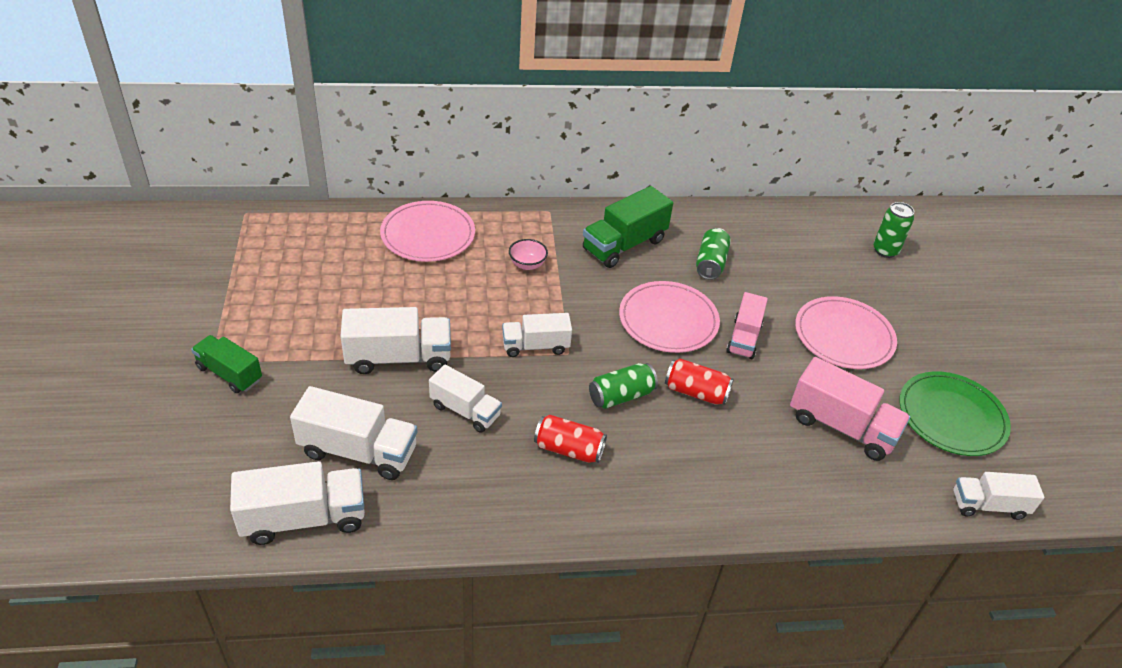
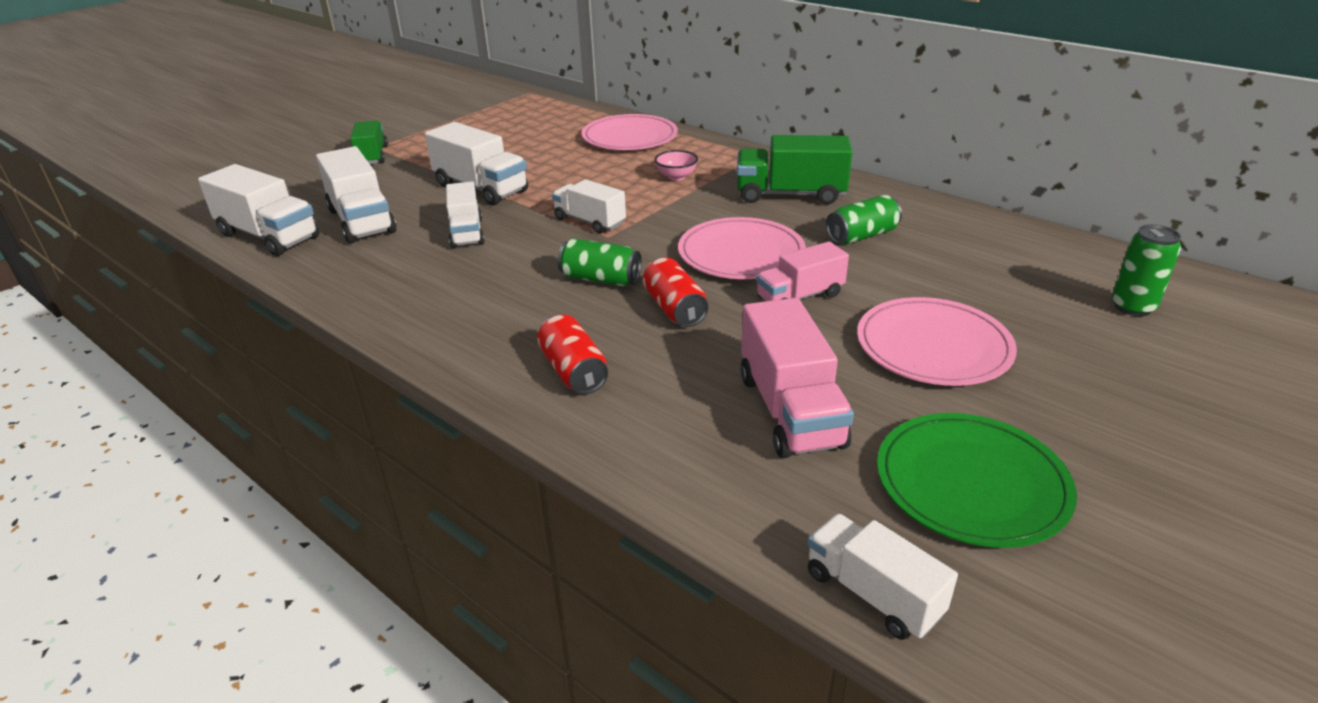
camera: 50 degrees right, 10 degrees down
(569, 449) = (494, 288): red can -> red can (574, 371)

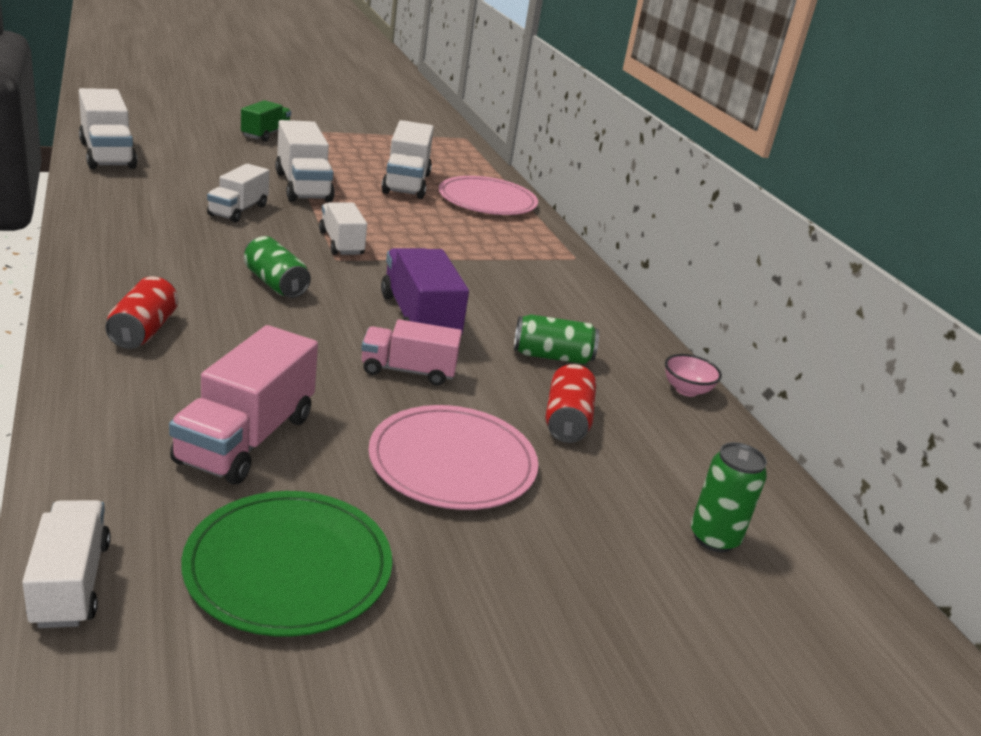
camera: 25 degrees right, 5 degrees down
(361, 221) = (182, 171): white truck -> white truck (406, 183)
(675, 308) = (293, 329): red can -> red can (567, 420)
(676, 177) = (472, 244): pink bowl -> pink bowl (686, 390)
(741, 253) = (419, 319): pink plate -> purple truck
(790, 195) = (546, 299): green truck -> none

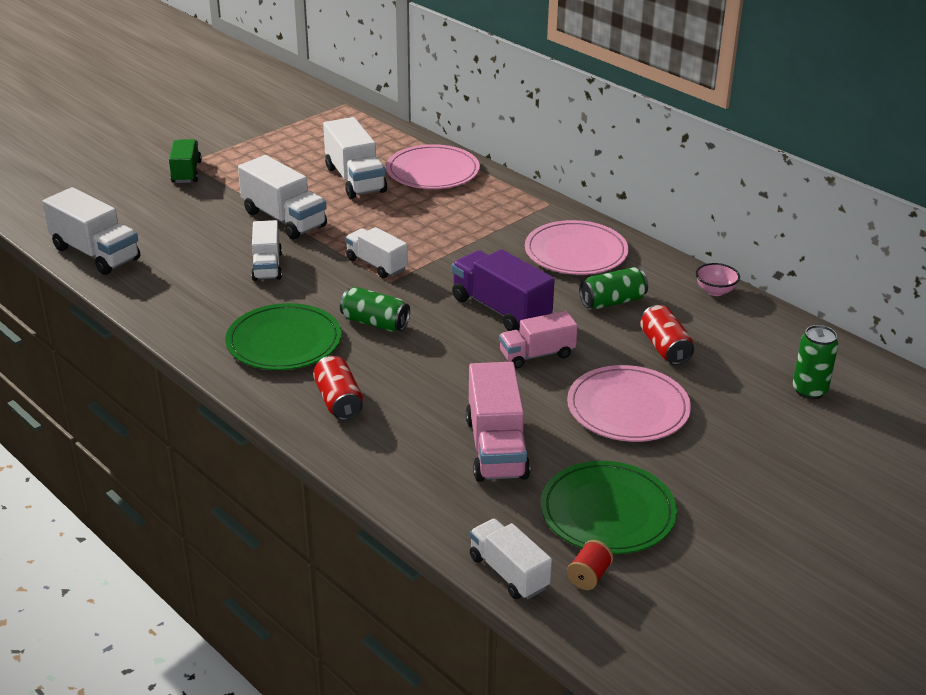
camera: 20 degrees left, 5 degrees up
(163, 638) = (589, 576): none -> red spool
(167, 266) = (284, 341): none -> green plate
(559, 303) = (576, 252): none -> pink plate

